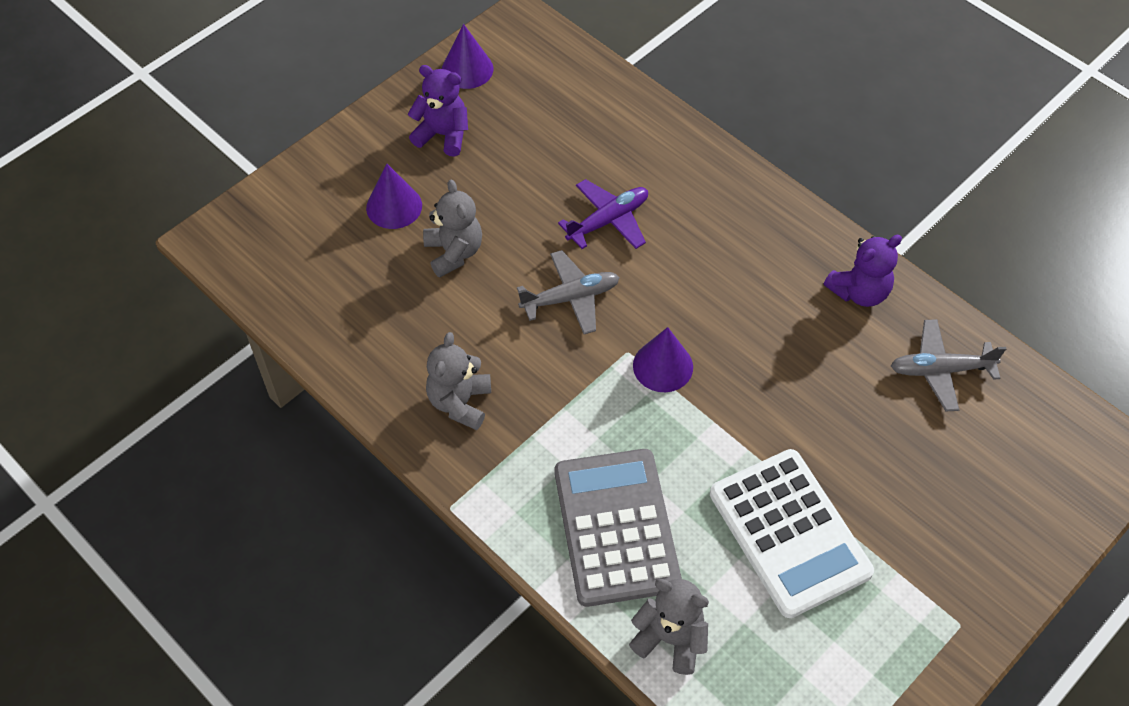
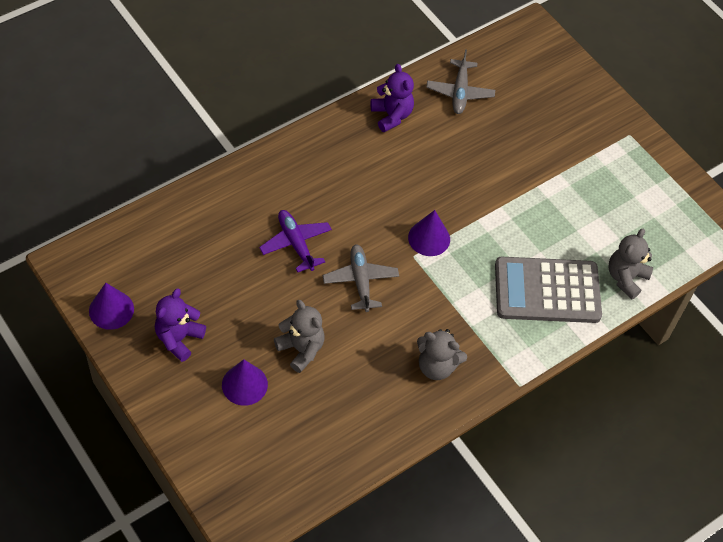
camera: 85 degrees left, 0 degrees up
(454, 252) = (301, 349): grey teddy bear -> grey teddy bear turned 60 degrees clockwise
(789, 533) = (562, 200): white calculator -> none

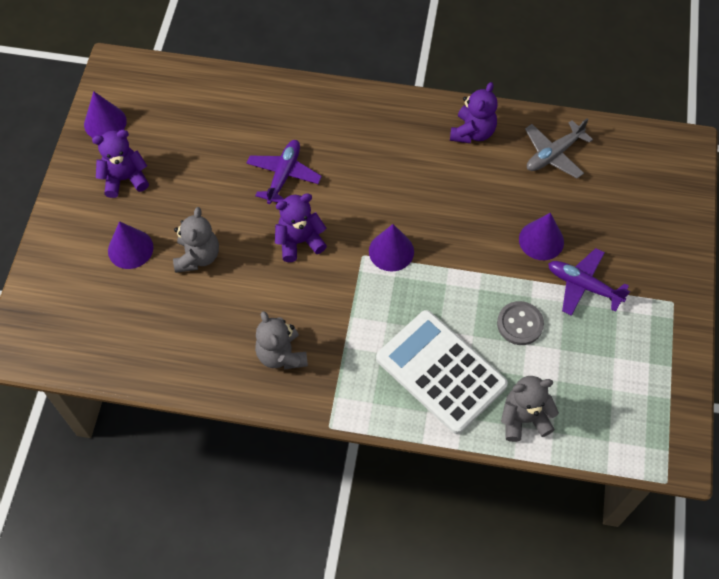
camera: 50 degrees right, 5 degrees up
(360, 281) = (299, 241): grey plane -> purple teddy bear
(514, 156) = (541, 240): none -> purple cone
(547, 291) = (441, 371): grey calculator -> white calculator
(560, 221) = (520, 324): none -> grey button
(569, 165) = (583, 285): none -> purple plane

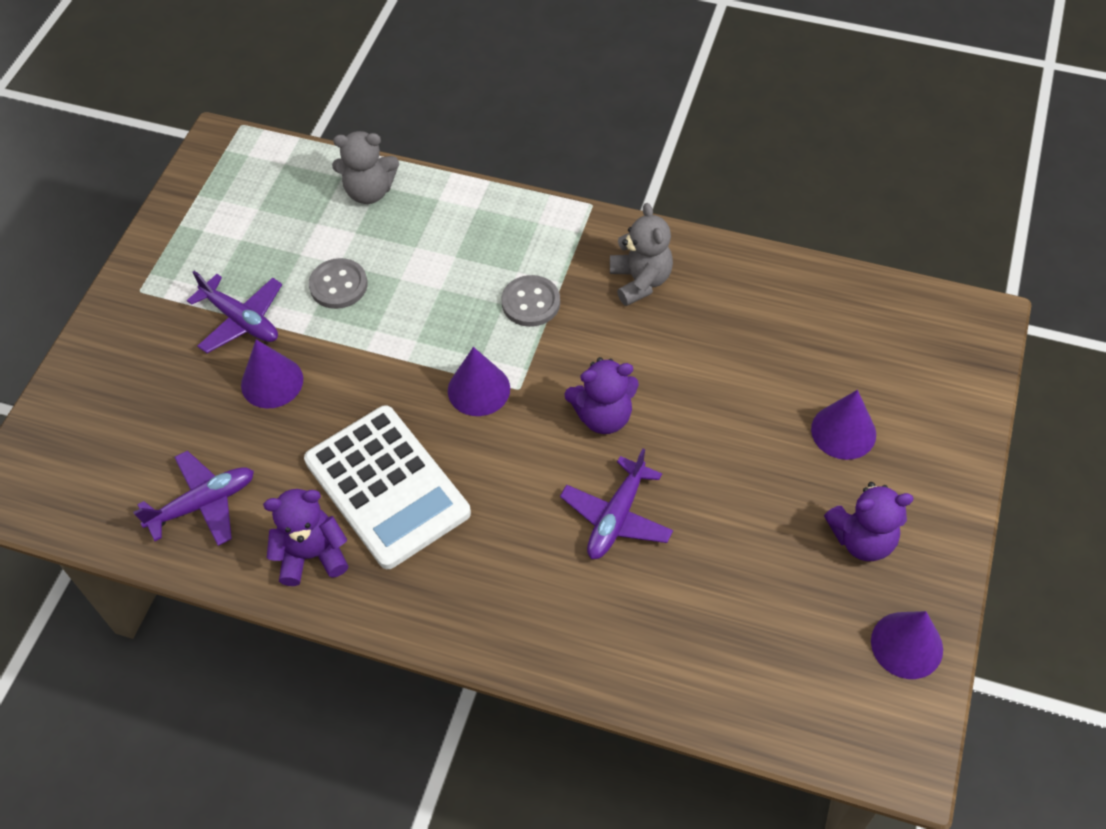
camera: 170 degrees left, 5 degrees down
(198, 256) = (747, 410): grey teddy bear -> none
(365, 325) = (531, 302): none -> grey button
(441, 371) = (450, 245): white calculator -> white calculator (387, 487)
(472, 132) = (312, 555): purple teddy bear -> purple teddy bear turned 45 degrees clockwise
(553, 154) = (203, 503): grey plane -> purple plane

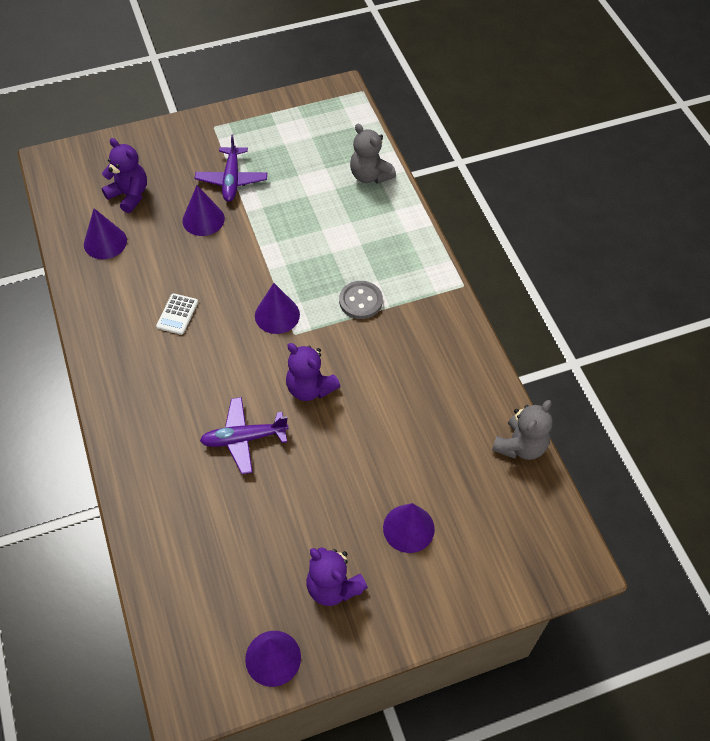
camera: 50 degrees right, 0 degrees up
(203, 503) = (105, 242): purple plane -> purple cone
(312, 555) = (109, 309): purple teddy bear -> purple teddy bear (129, 195)
(338, 285) = (292, 205): grey button -> none
(387, 487) = (177, 314): white calculator -> white calculator, size x0.40
(640, 281) = (427, 346): grey teddy bear -> grey teddy bear (520, 446)

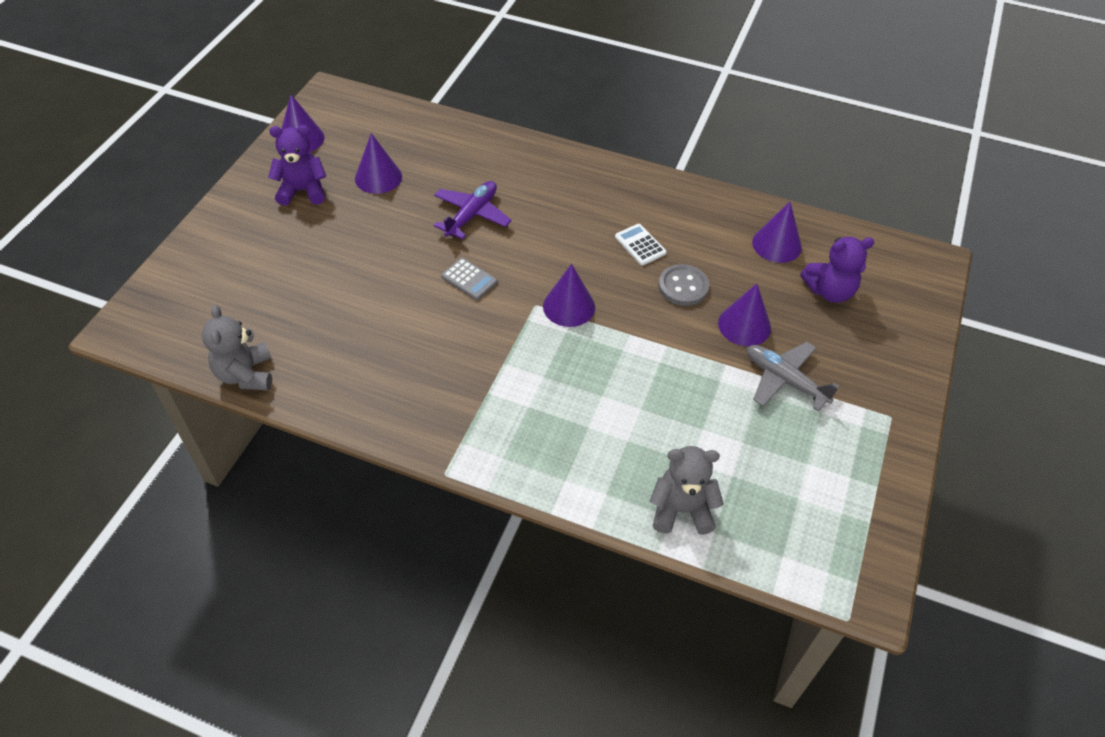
camera: 130 degrees right, 5 degrees down
(231, 180) = (784, 380): purple plane -> grey plane
(310, 388) = (469, 279): purple teddy bear -> grey calculator
(360, 301) = (518, 375): grey button -> grey button (683, 286)
(408, 528) = (284, 255): purple cone -> purple cone (378, 177)

